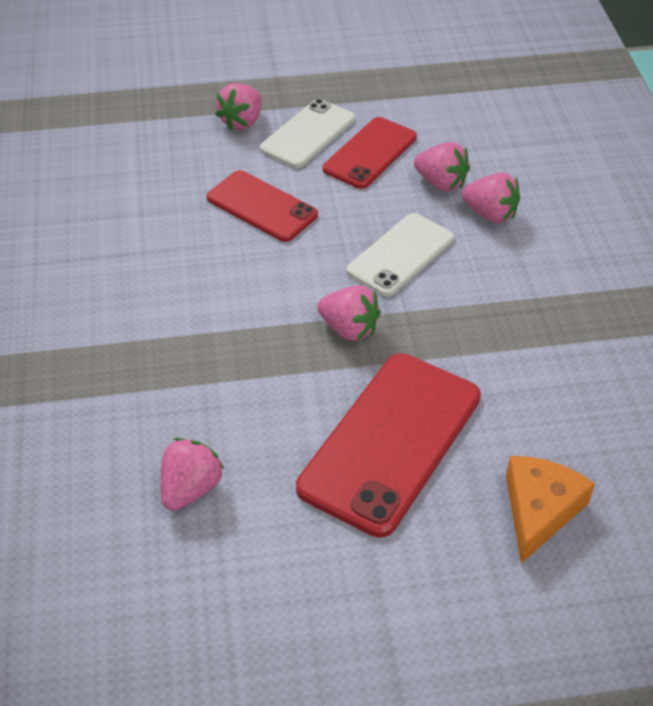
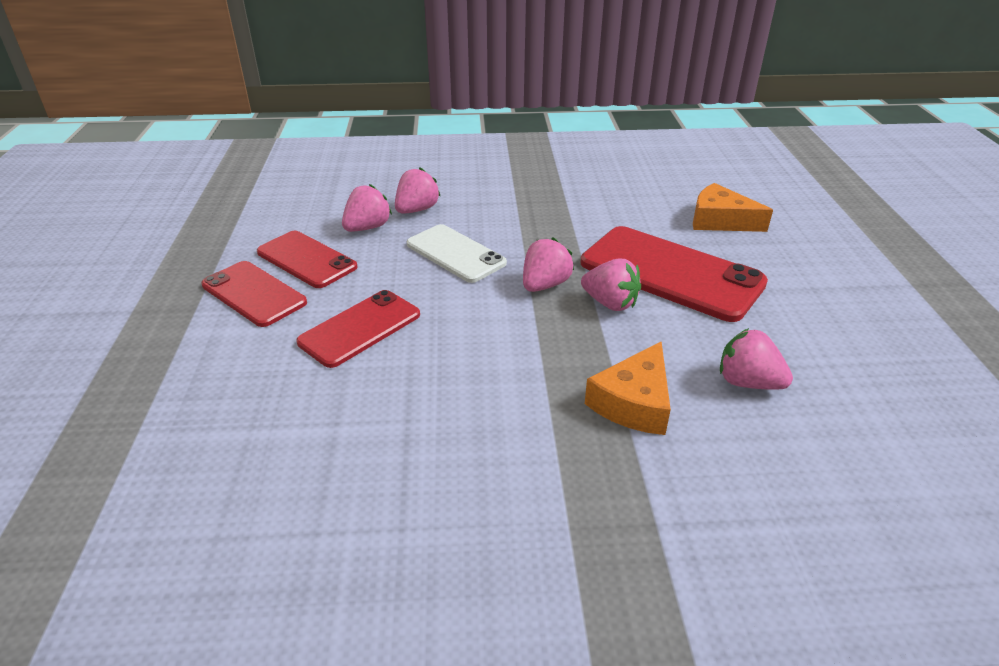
camera: 85 degrees left, 10 degrees down
(161, 396) = (634, 402): none -> orange cheese
(242, 122) = (202, 338): pink strawberry -> pink strawberry (610, 303)
(308, 134) = (254, 294): white phone -> red phone

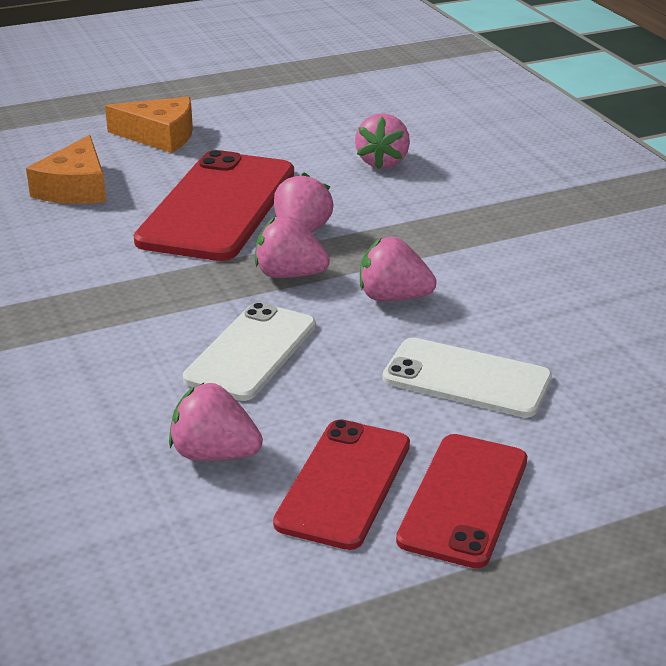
camera: 110 degrees left, 5 degrees down
(360, 328) = (466, 378): red phone -> white phone
(417, 210) = (132, 421): pink strawberry -> pink strawberry (393, 297)
(634, 402) = (451, 205): orange cheese -> orange cheese (160, 136)

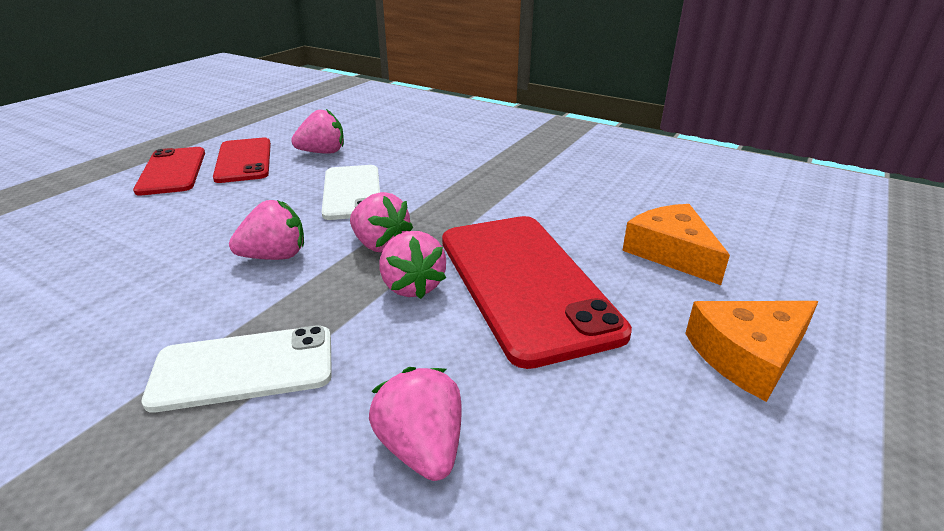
camera: 145 degrees right, 0 degrees up
(289, 275) = (380, 245): pink strawberry -> pink strawberry turned 60 degrees clockwise
(466, 378) = (186, 221): white phone -> white phone (244, 368)

